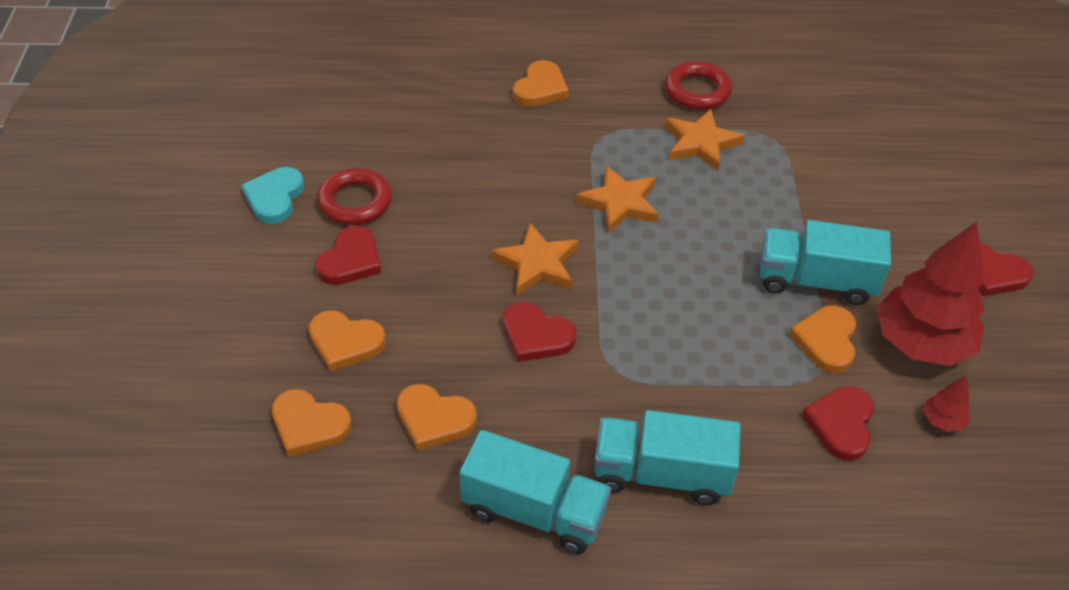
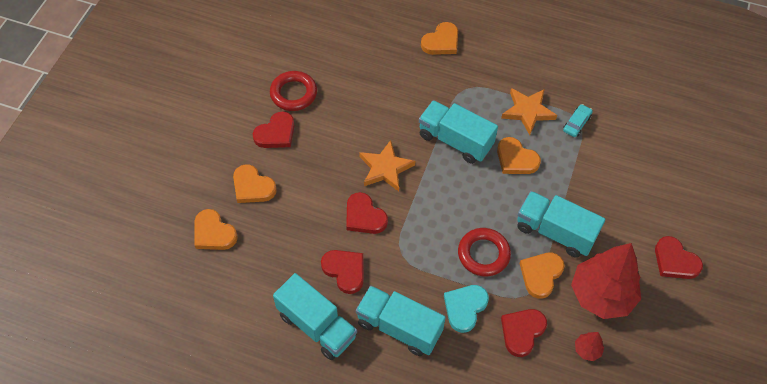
camera: 20 degrees right, 10 degrees up
(274, 197) = (247, 77): turquoise heart -> turquoise heart (465, 308)
(434, 419) = (284, 251): orange heart -> orange heart (516, 159)
(542, 419) = (345, 271): none -> red heart
(620, 203) = (455, 141): orange star -> turquoise truck
(697, 91) = (544, 71): red ring -> red ring (483, 254)
(772, 142) = (576, 123): none -> turquoise car

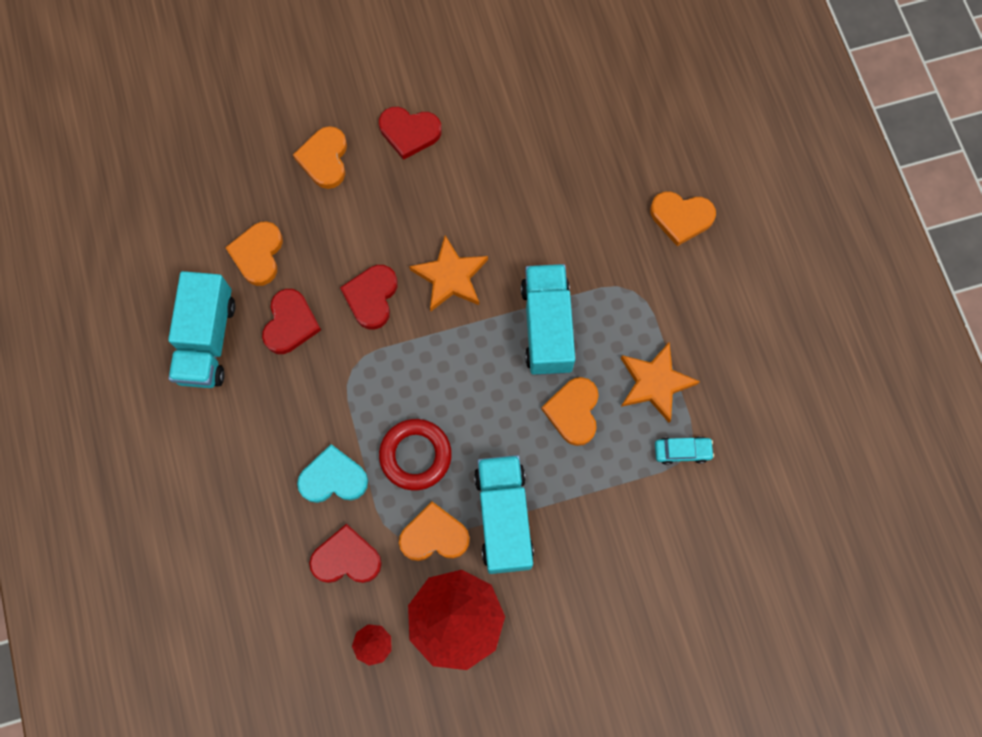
camera: 55 degrees right, 15 degrees up
(213, 233) = (242, 163): orange heart -> orange heart (258, 254)
(293, 93) = (476, 112): red ring -> none
(399, 327) = (262, 424): turquoise truck -> none
(675, 261) = (566, 683): red heart -> none

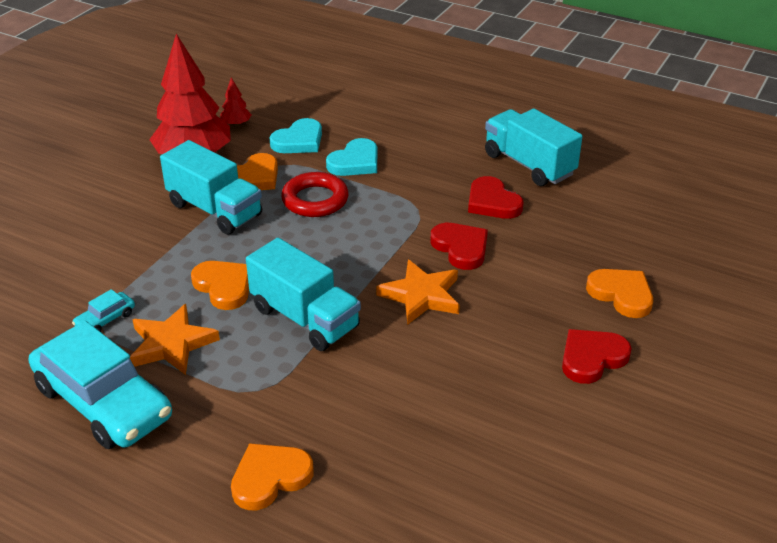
camera: 135 degrees right, 35 degrees down
(258, 254) = (571, 217): orange heart -> none
(346, 558) = (299, 141): red heart -> turquoise heart
(736, 366) = (103, 402): none -> turquoise car

